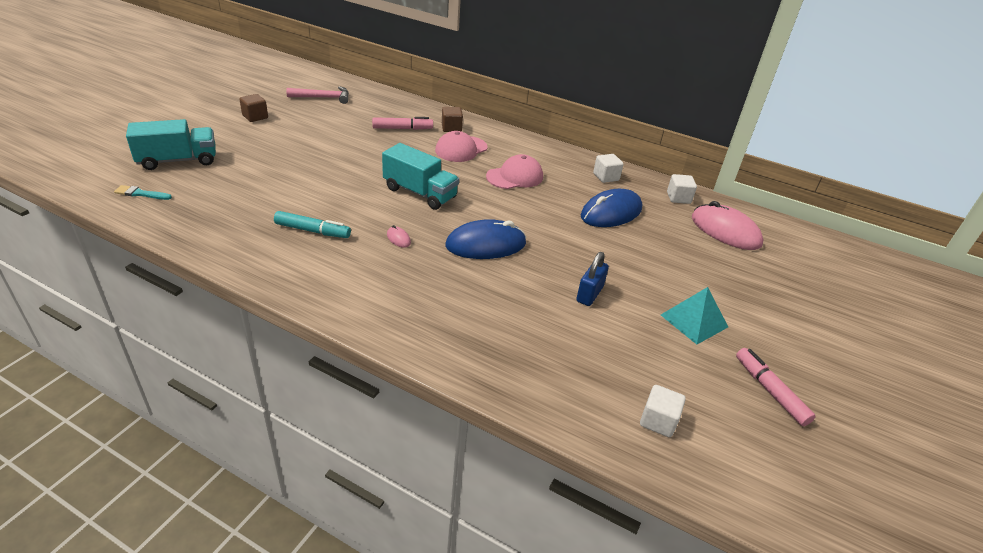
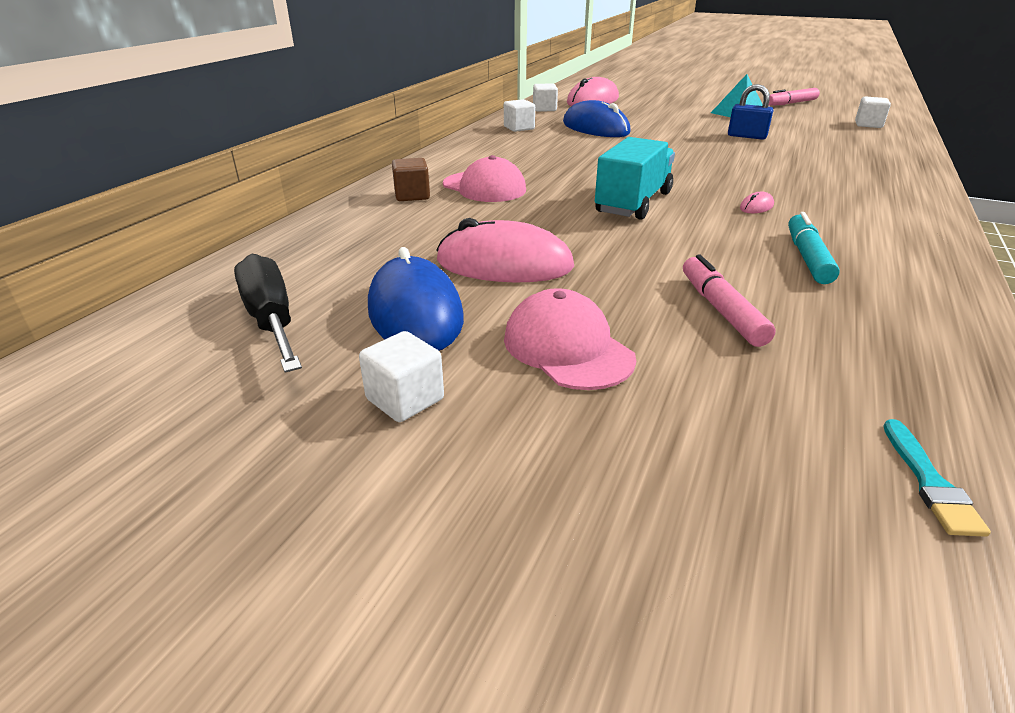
camera: 90 degrees left, 5 degrees down
(178, 160) = (726, 470): turquoise truck -> none
(255, 117) = (405, 399): brown cube -> white cube
(323, 98) = (271, 320): pink hammer -> black screwdriver
(349, 143) = (504, 264): none -> pink mouse
(402, 128) = (424, 227): pink marker -> pink marker (721, 310)
(486, 244) = (715, 169): blue mouse -> blue mouse (415, 312)
(515, 177) = (547, 160): pink cap -> pink cap (567, 348)

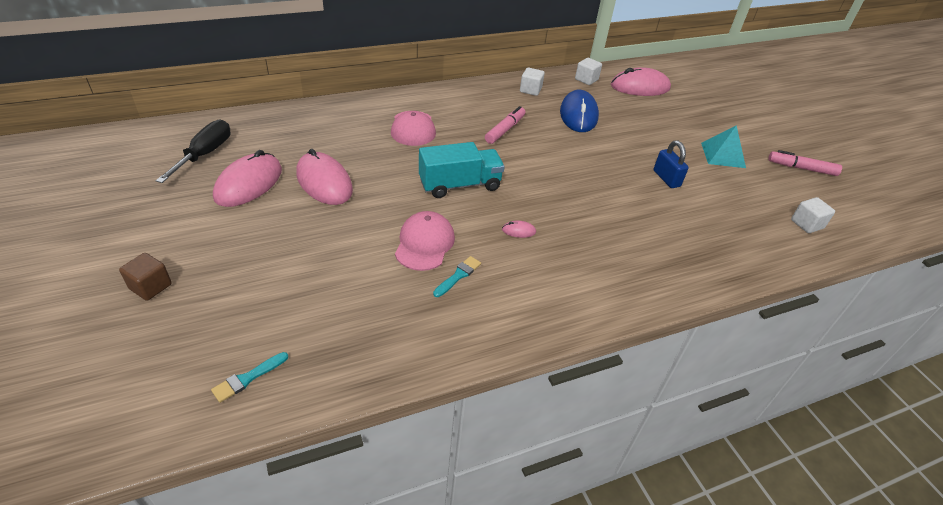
camera: 40 degrees right, 10 degrees up
(405, 399) = (181, 217): white cube -> none
(412, 195) = (371, 115): brown cube -> brown cube (150, 286)
(415, 312) = (249, 183): blue mouse -> pink mouse
(567, 348) = (261, 238): pink cap -> pink cap (424, 243)
(721, 310) = (350, 268): pink marker -> pink marker (505, 130)
(807, 257) = (458, 276): turquoise marker -> turquoise brush

